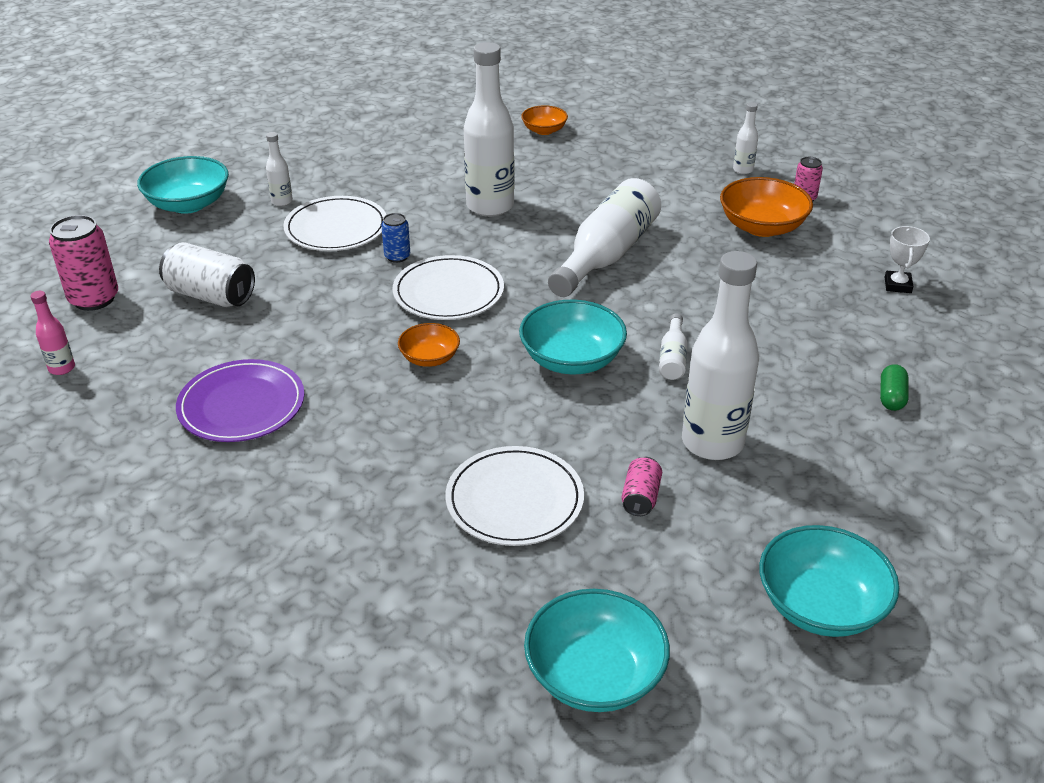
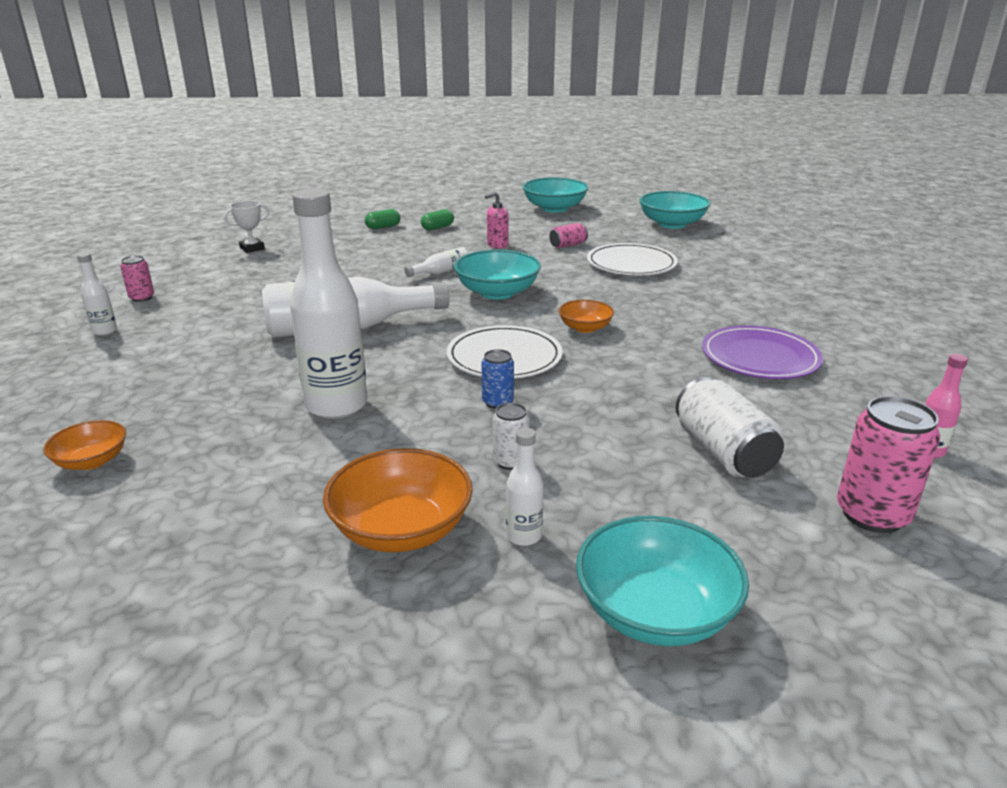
camera: 135 degrees left, 10 degrees down
(336, 228) = (510, 461): white plate -> white can
(712, 442) = (497, 245): white bottle -> pink soap dispenser
(762, 227) = (217, 297): orange bowl -> orange bowl (401, 529)
(840, 436) = (437, 228): none -> green capsule

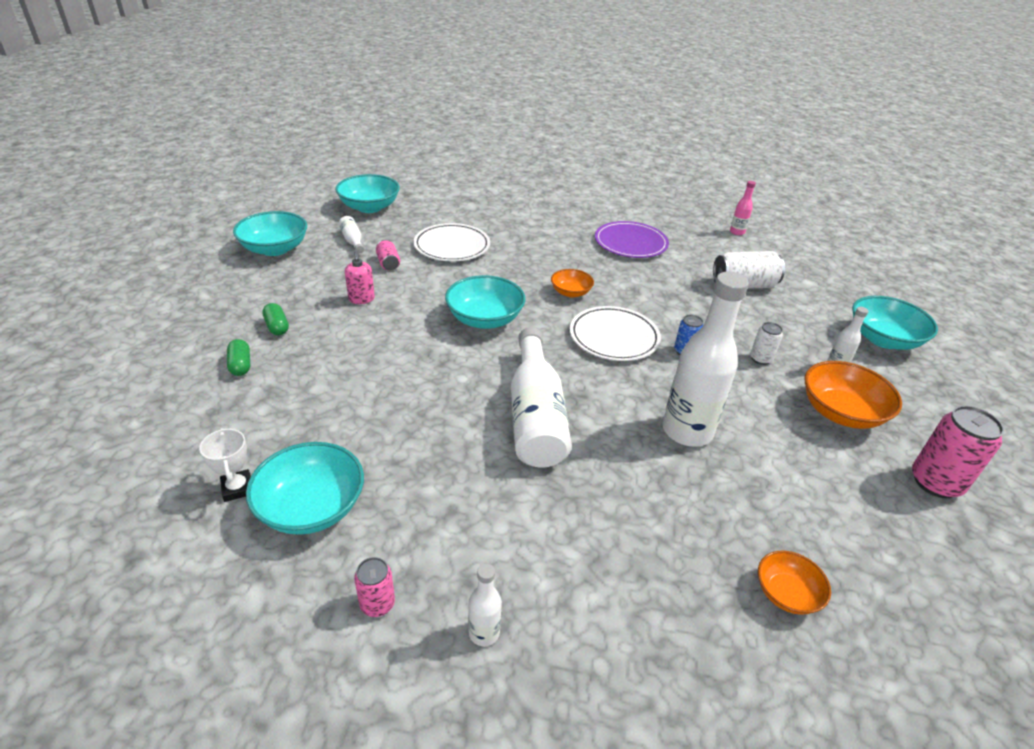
camera: 80 degrees left, 10 degrees up
(232, 268) = (311, 507): none -> turquoise bowl
(441, 272) = (417, 342): white bottle -> white bottle (352, 241)
(872, 515) = (794, 263): pink can -> pink can (935, 482)

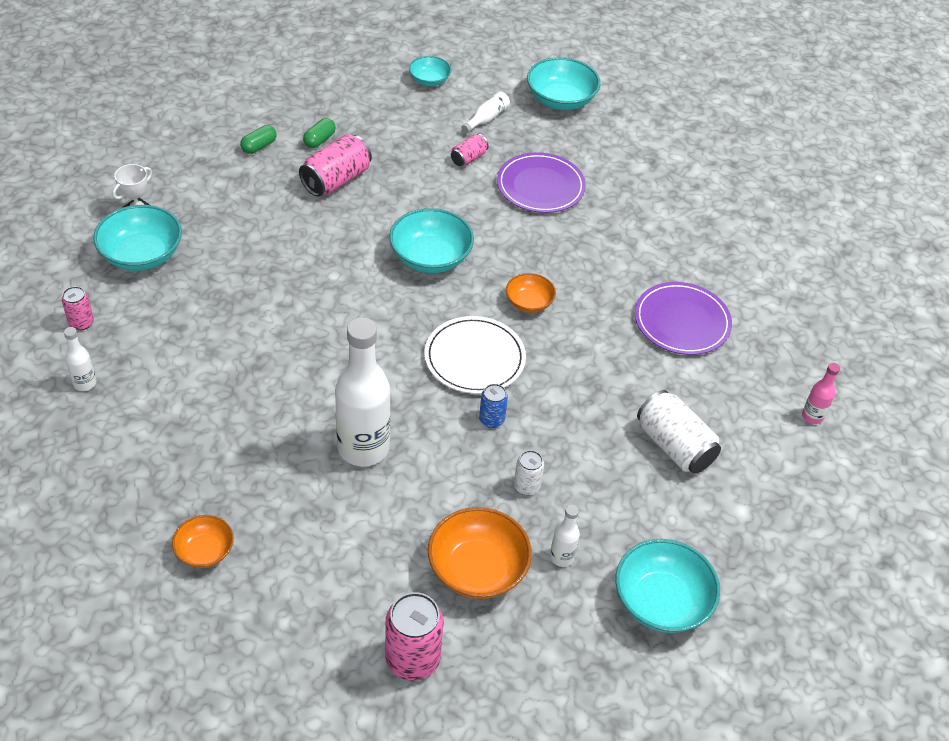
camera: 60 degrees right, 10 degrees up
(275, 249) = (429, 80): turquoise bowl -> turquoise bowl, size x0.58
(341, 335) = (336, 180): none -> pink can
(361, 299) = (397, 168): pink soap dispenser -> none
(452, 246) = (540, 186): white plate -> purple plate
(535, 415) = (316, 338): white bottle -> none

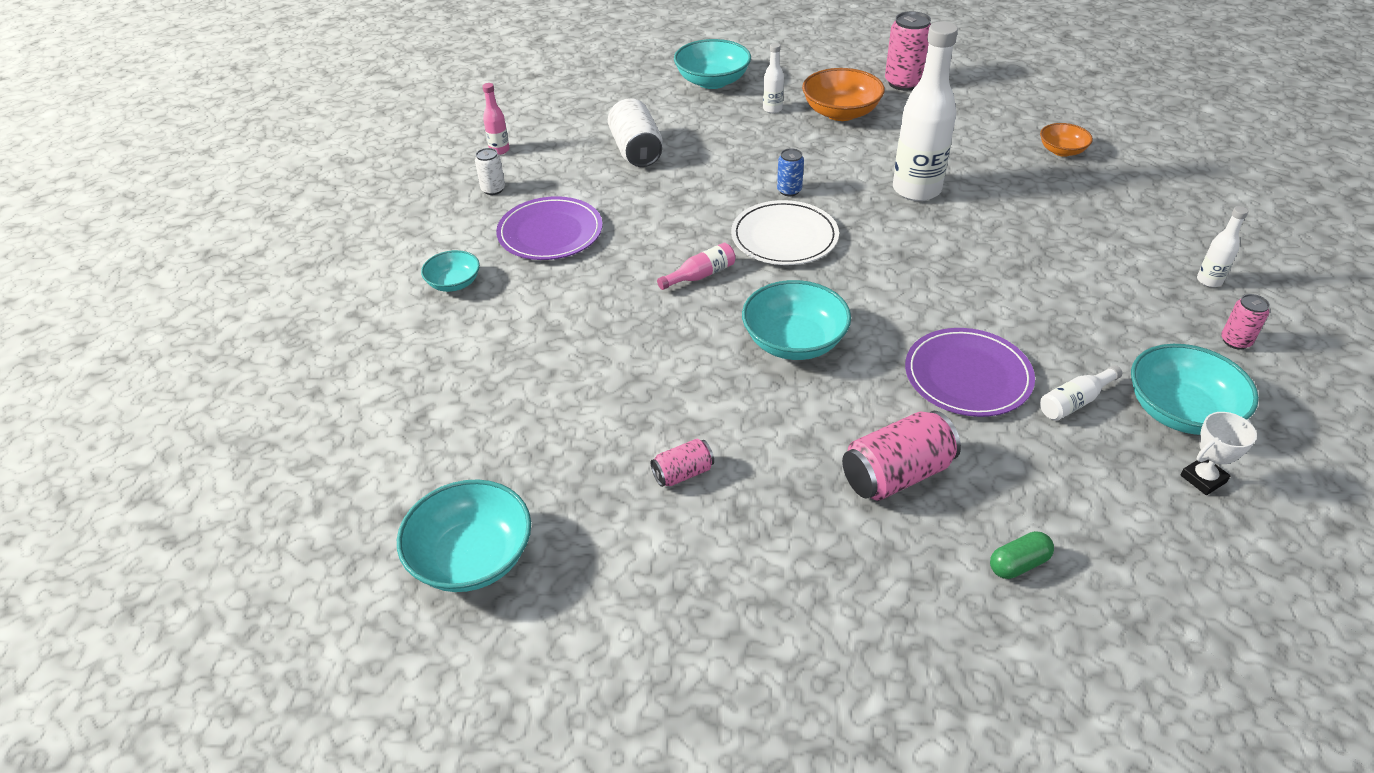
camera: 155 degrees left, 5 degrees down
(319, 140) = (913, 556): green capsule -> none
(429, 80) = (679, 657): turquoise bowl -> turquoise bowl (454, 283)
(486, 119) = (618, 543): white bottle -> white bottle (1075, 402)
(526, 486) = (779, 147): white can -> white can (493, 189)
(529, 302) = (700, 275): orange bowl -> pink bottle
(540, 186) = (603, 408): purple plate -> purple plate (967, 376)

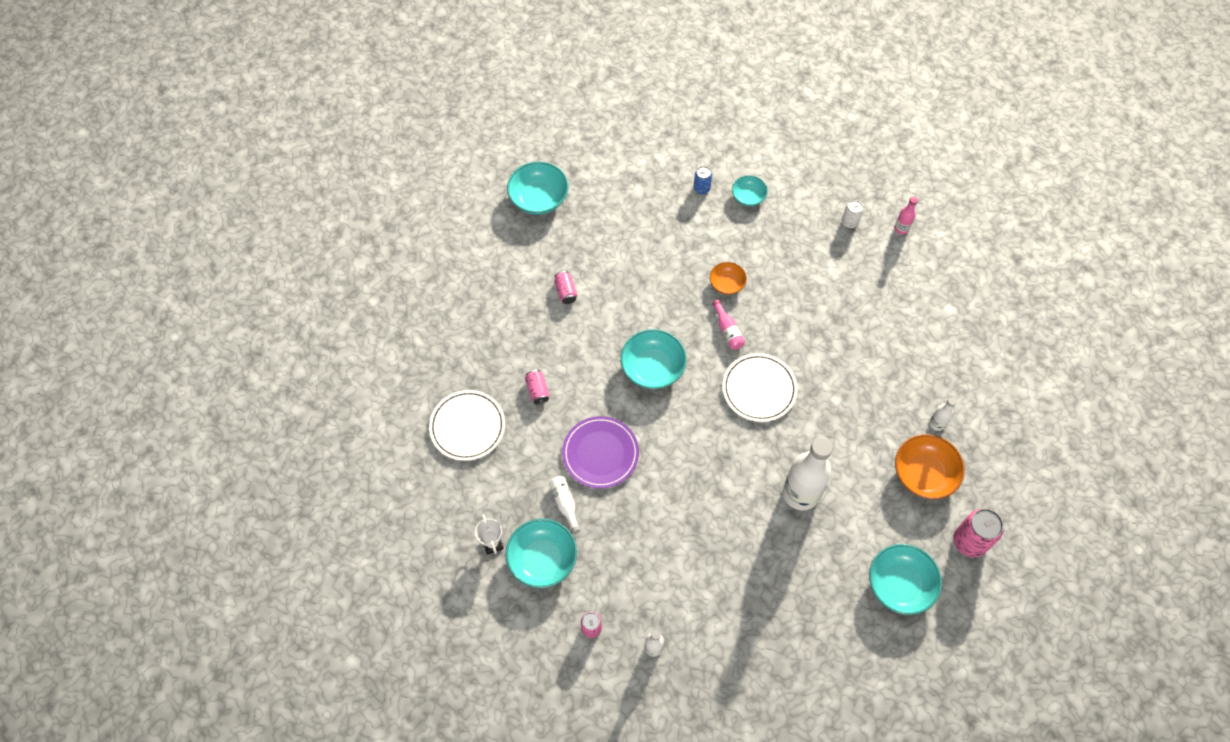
camera: 100 degrees right, 20 degrees up
(550, 233) = (791, 251): purple plate -> none
(636, 151) = (886, 315): white can -> none
(712, 81) = (990, 388): turquoise bowl -> turquoise bowl (899, 585)
(789, 190) = (815, 406): blue can -> blue can (701, 188)
(896, 475) = (537, 390): pink can -> pink can, size x0.55
(1018, 564) = (467, 426): green capsule -> white plate
(1062, 151) = (837, 626): orange bowl -> orange bowl (727, 284)

